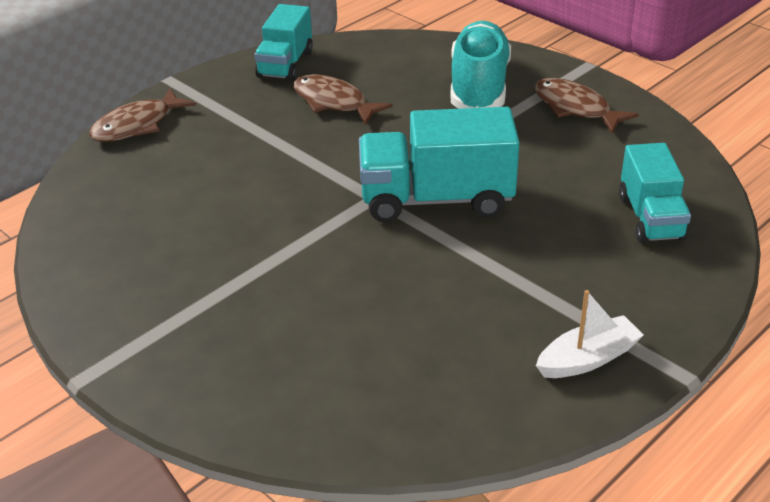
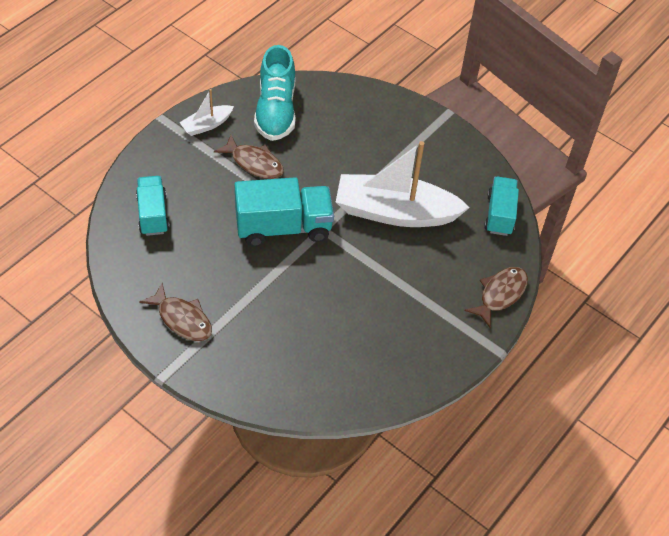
camera: 170 degrees right, 15 degrees up
(251, 216) = (395, 212): none -> white boat
(285, 64) = (411, 372): turquoise truck -> turquoise truck (499, 215)
(334, 102) = (363, 323): brown fish -> brown fish (254, 163)
(479, 87) = (253, 344): turquoise shoe -> turquoise shoe (276, 111)

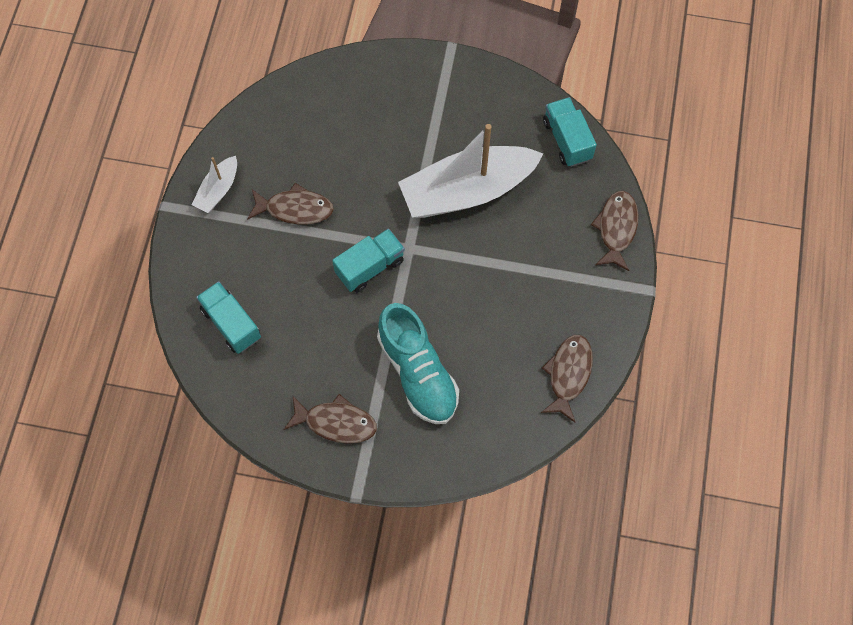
camera: 25 degrees left, 15 degrees up
(276, 111) = (278, 135): turquoise shoe -> turquoise shoe (418, 373)
(283, 227) = (370, 267): turquoise truck -> turquoise truck, size x0.64
(390, 379) = (568, 374): none -> brown fish

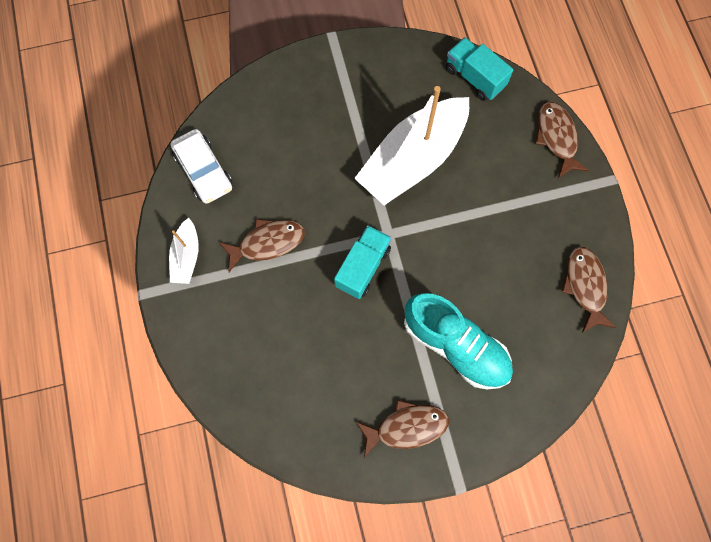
camera: 25 degrees left, 5 degrees up
(231, 323) = (263, 378): turquoise truck -> none
(271, 121) = (204, 171): none -> white car

